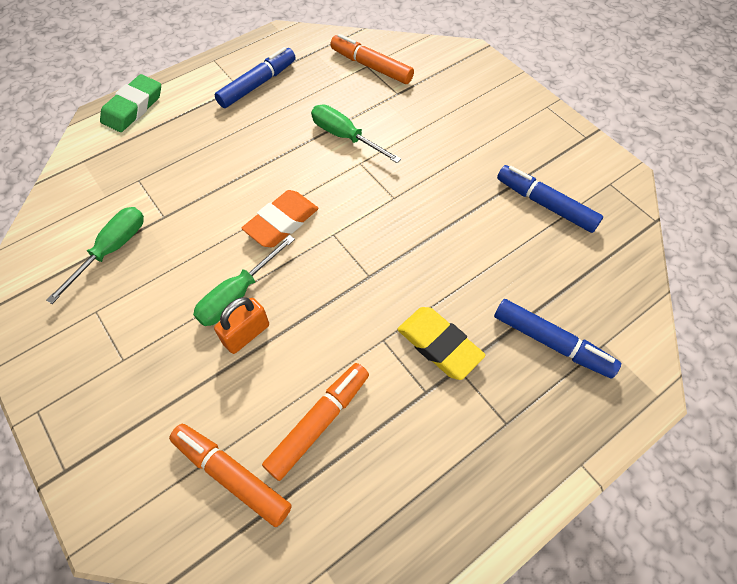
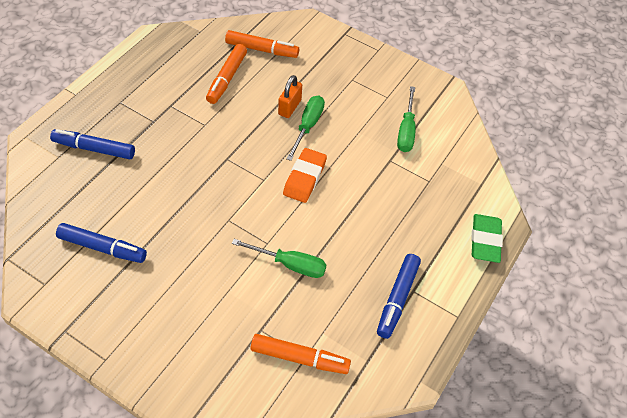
camera: 155 degrees right, 5 degrees down
(439, 345) = (168, 130): yellow eraser -> none

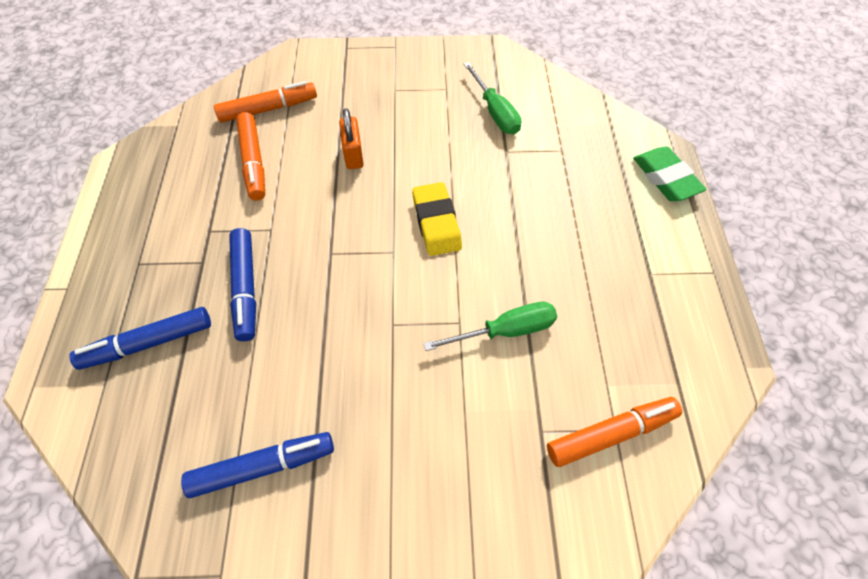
camera: 30 degrees left, 5 degrees up
(304, 178) = (436, 222): orange eraser -> yellow eraser
(307, 126) = (390, 164): green screwdriver -> none
(397, 299) = (644, 293): blue marker -> blue marker (246, 288)

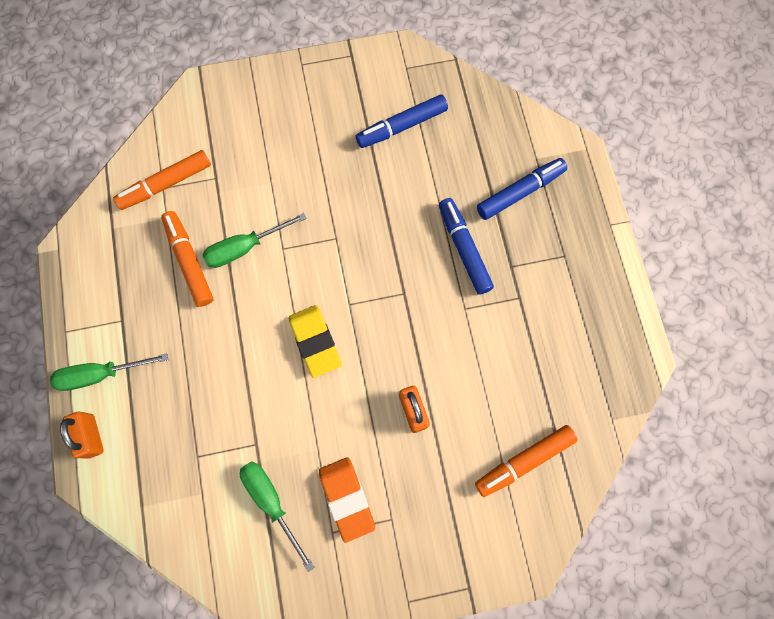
camera: 170 degrees right, 15 degrees up
(254, 162) = (510, 383): orange marker -> orange marker (189, 261)
(429, 106) = (347, 498): none -> orange eraser
(665, 226) = (101, 374): none -> green screwdriver
(666, 178) = (91, 436): green eraser -> orange padlock

